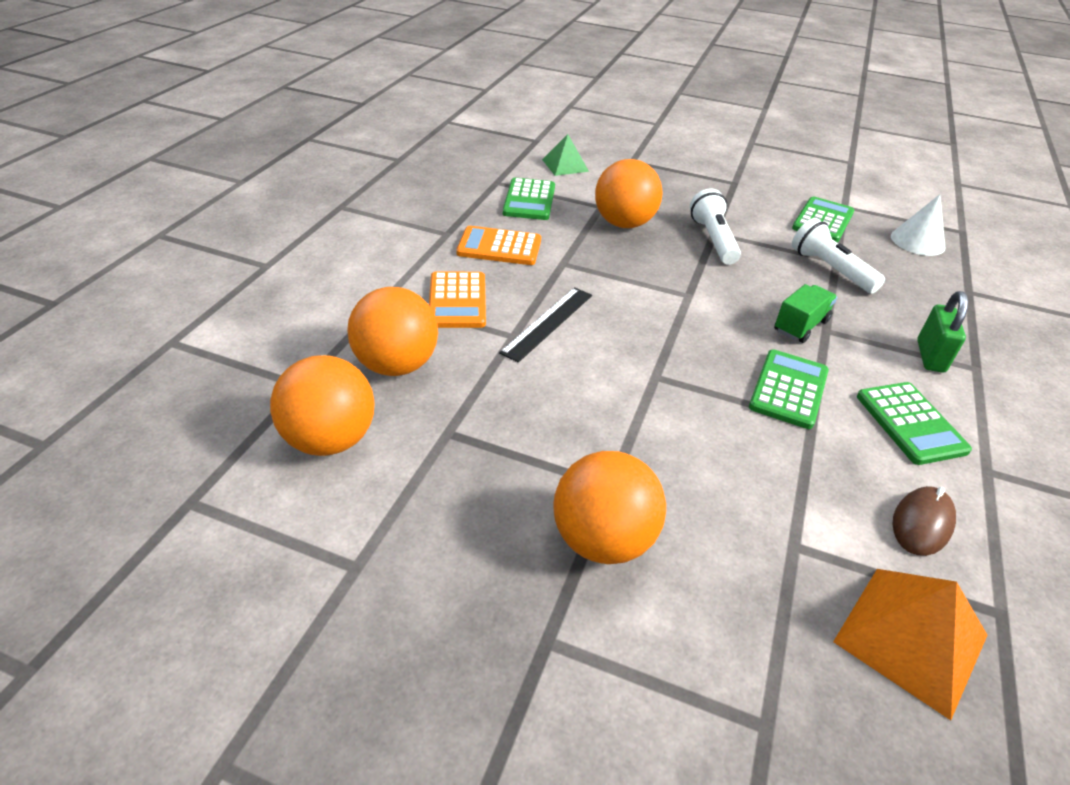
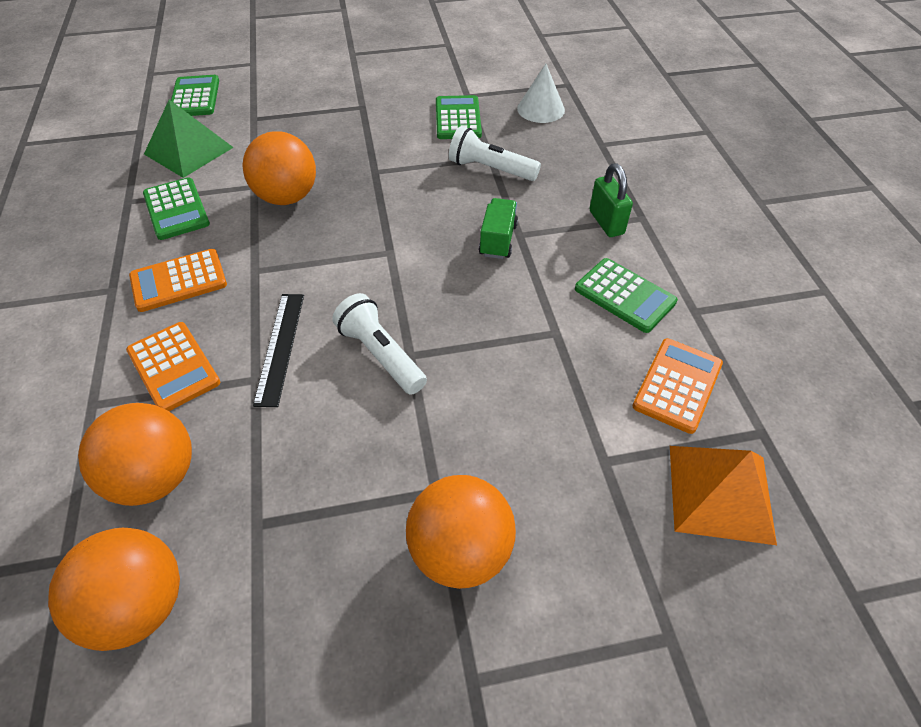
camera: 30 degrees left, 10 degrees up
(565, 165) = (188, 150): green pyramid -> green pyramid, size x1.56
(713, 240) = (378, 180): white flashlight -> white flashlight (381, 354)
(788, 389) = (522, 310): green calculator -> green calculator (195, 97)
(922, 523) = (677, 385): brown mouse -> orange calculator

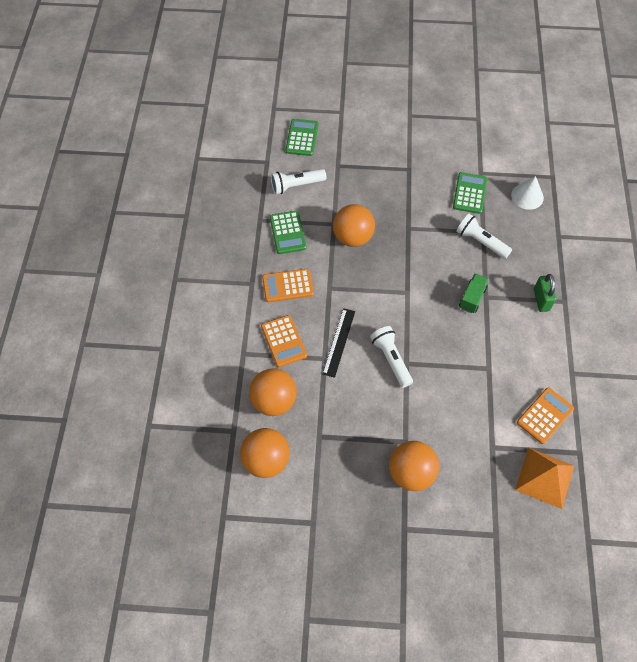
camera: 15 degrees right, 10 degrees up
(188, 150) = (296, 185): green pyramid -> white flashlight
(624, 295) = (535, 354): green calculator -> none

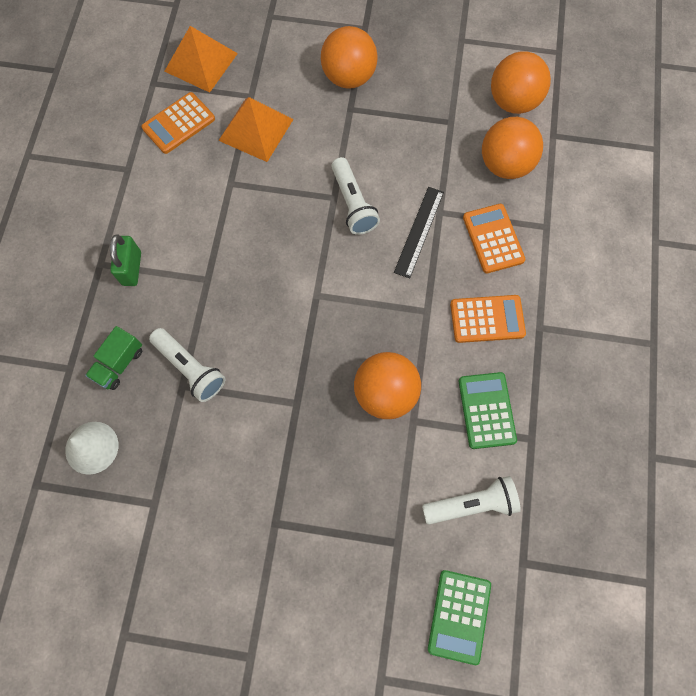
camera: 175 degrees left, 10 degrees up
(469, 193) = (184, 461): green calculator -> none
(472, 298) = (227, 279): green truck -> green truck (119, 364)
(480, 415) = (256, 130): none -> orange pyramid

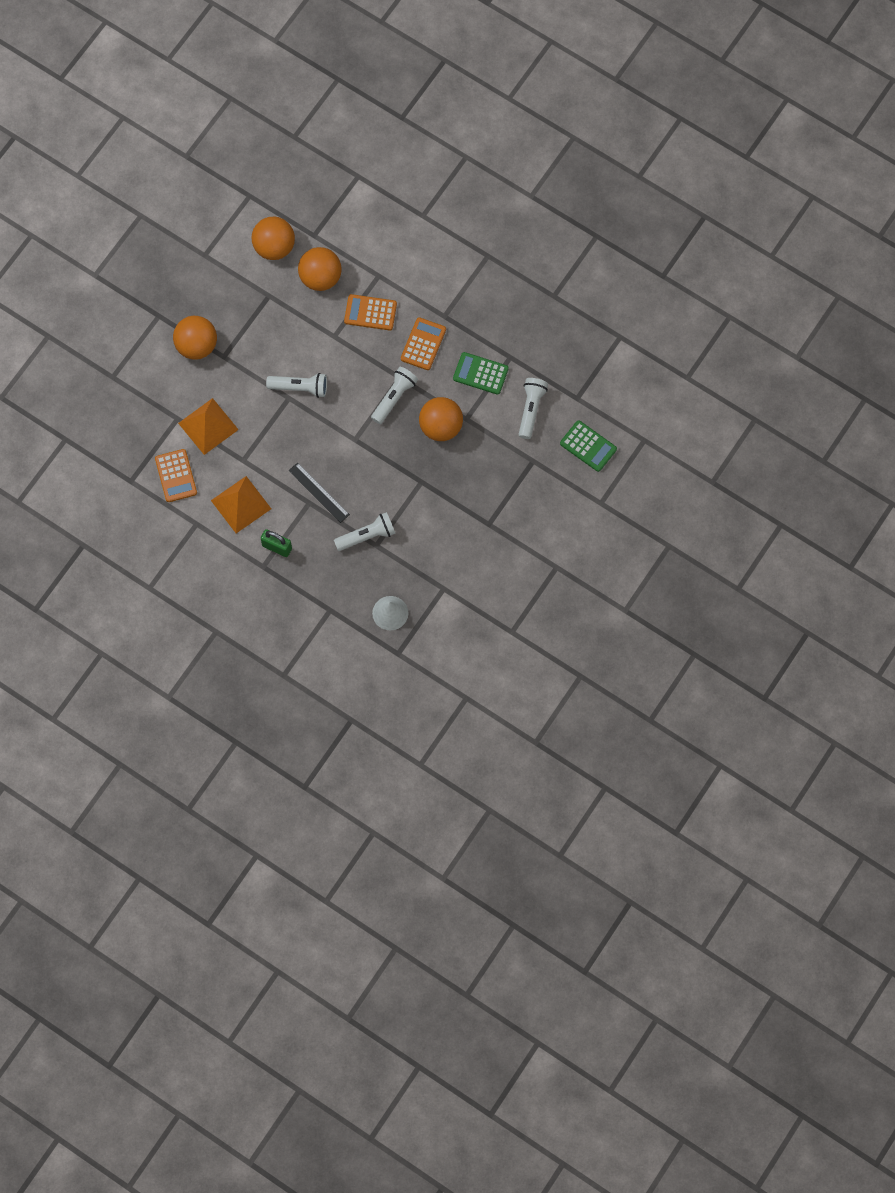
camera: 65 degrees left, 0 degrees up
(119, 364) = (342, 578): green truck -> none
(201, 62) = (129, 441): orange pyramid -> orange pyramid (241, 504)
(395, 317) = (394, 398): none -> white flashlight
(419, 231) = (342, 356): black ruler -> black ruler (319, 492)

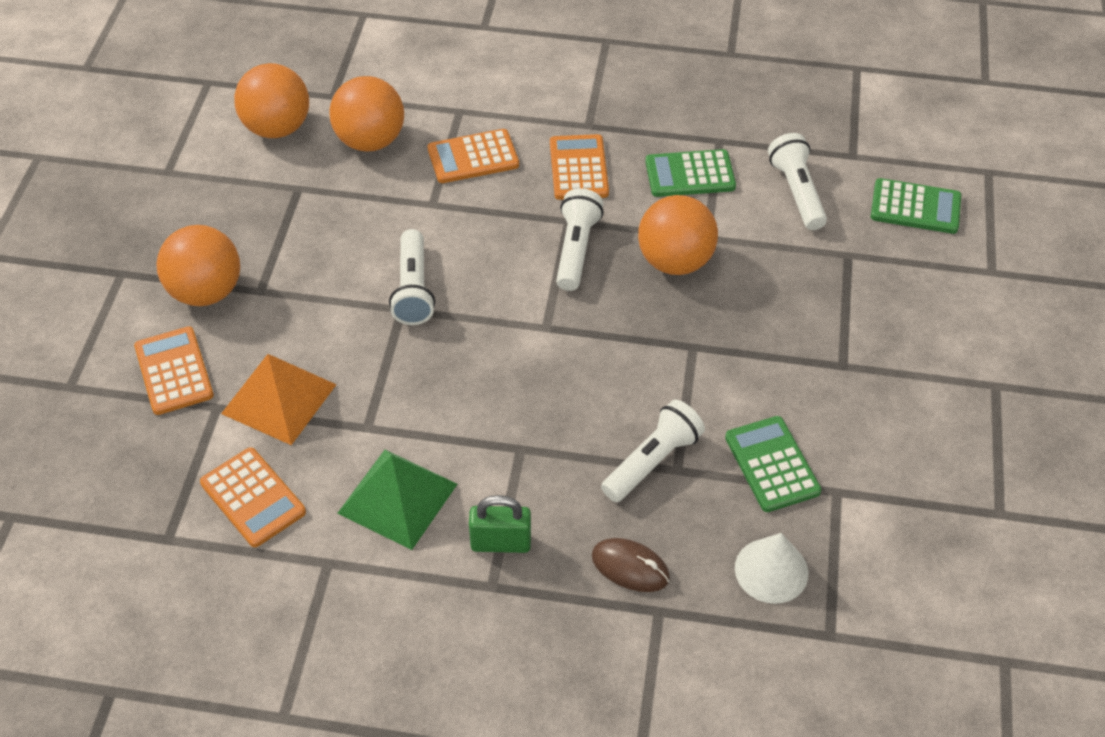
camera: 25 degrees left, 20 degrees down
(164, 388) = (174, 371): none -> orange calculator
(241, 504) = (397, 498): orange pyramid -> green pyramid
(300, 388) = (413, 289): white flashlight -> white flashlight turned 105 degrees clockwise
(319, 492) = (529, 426): black ruler -> none
(328, 584) = (630, 567): none -> brown mouse
(421, 561) = (772, 464): none -> green calculator

